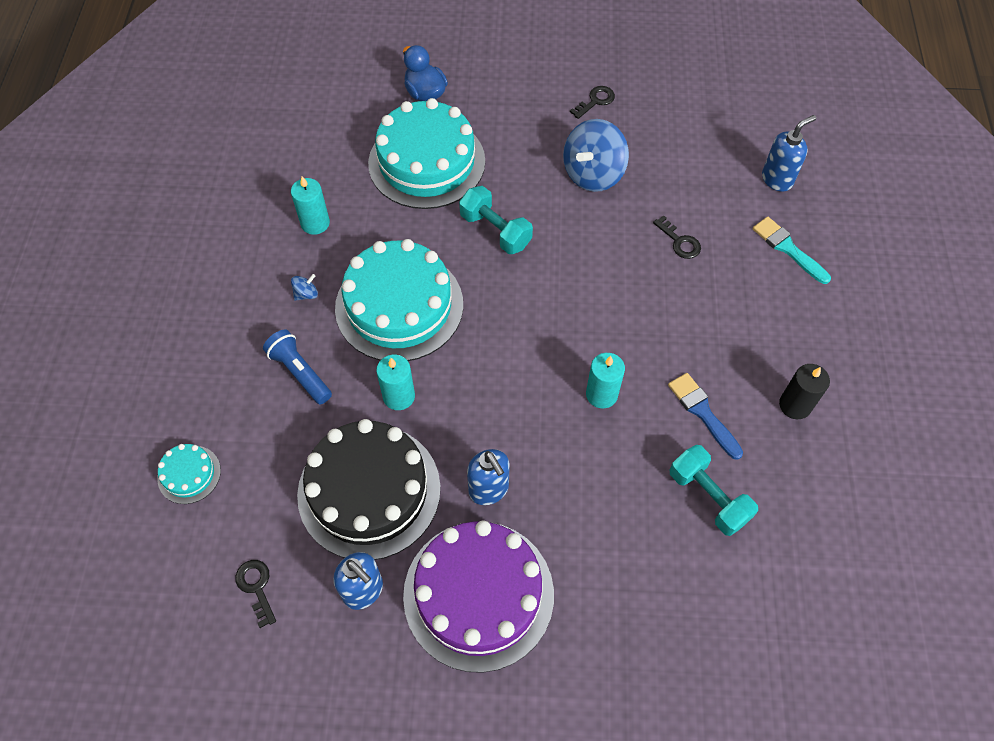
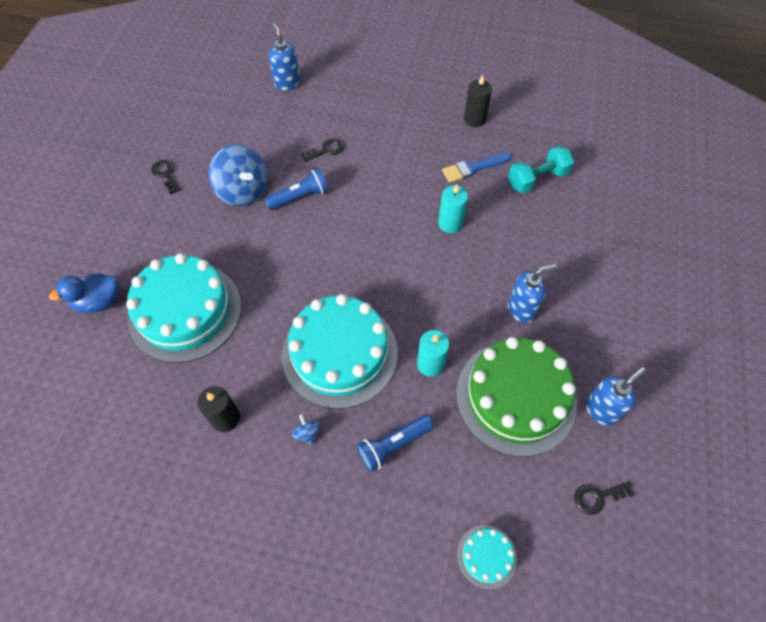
camera: 80 degrees left, 0 degrees up
(315, 223) = (225, 418): turquoise candle -> black candle
(369, 491) = (516, 397): black cake -> green cake
(478, 594) = (605, 329): purple cake -> none
(495, 231) = (280, 268): turquoise dumbbell -> none
(599, 229) = (299, 197): none -> blue flashlight
(787, 248) = (349, 92): turquoise brush -> none

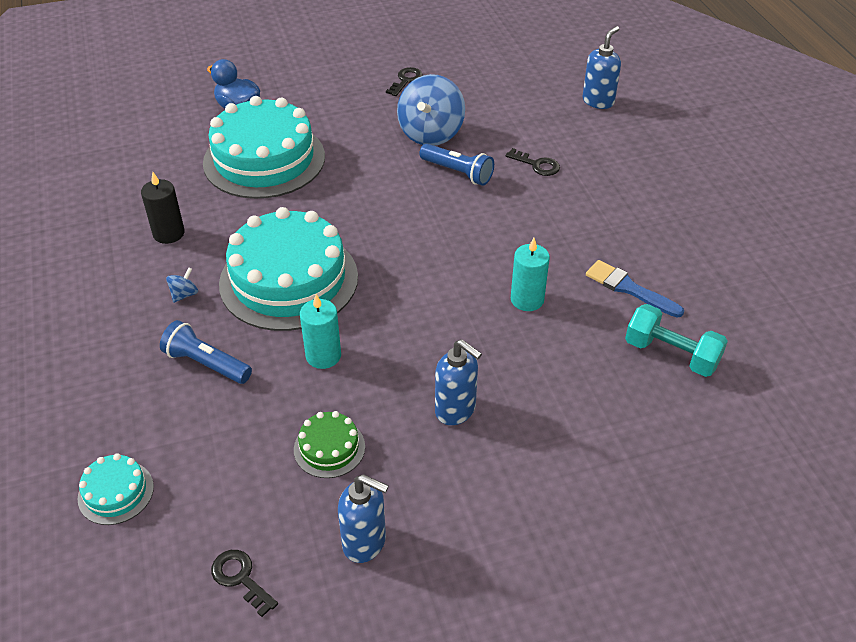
camera: 60 degrees right, 15 degrees down
(474, 119) = (708, 261): black candle -> none
(516, 397) = (329, 448): green cake -> green cake, size x0.44

